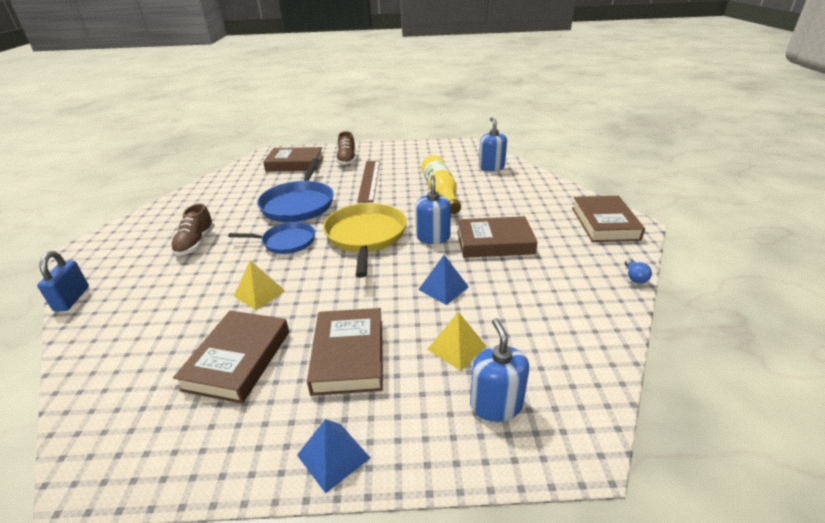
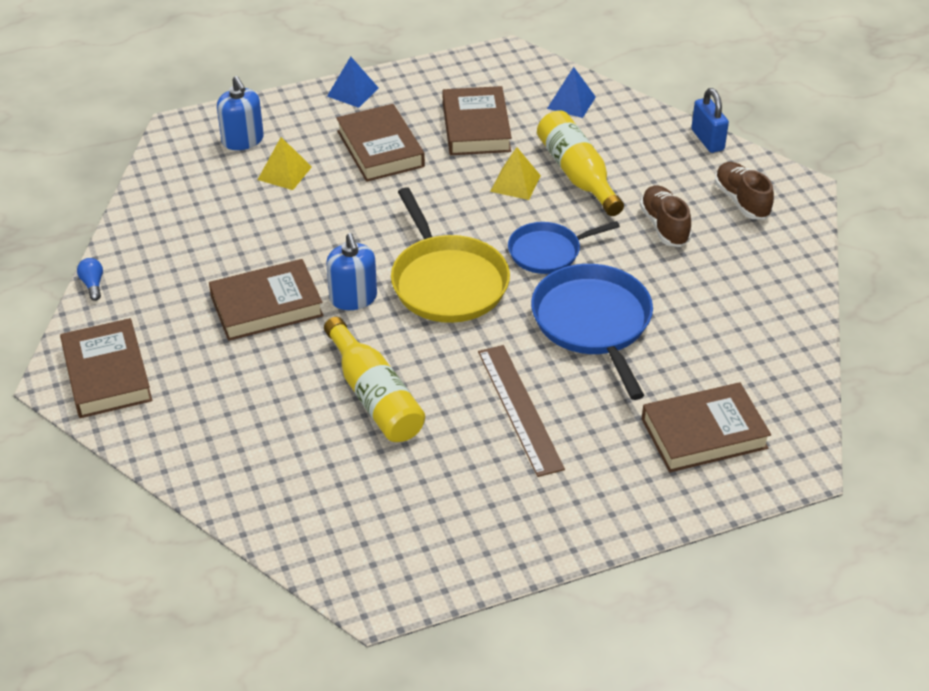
camera: 160 degrees right, 10 degrees up
(205, 291) = (577, 174): none -> yellow bottle
(347, 160) = (609, 469): brown shoe -> brown shoe (741, 201)
(443, 288) = (315, 228): blue pyramid -> blue pyramid (571, 102)
(491, 167) = (300, 501): blue soap dispenser -> none

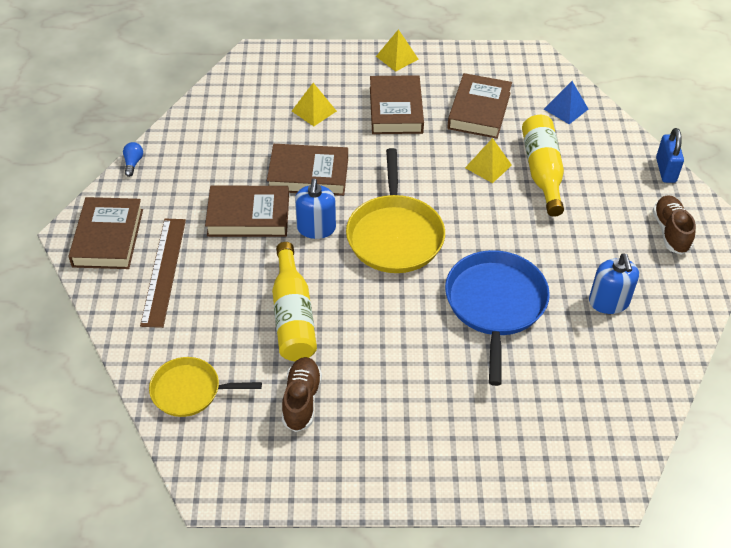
camera: 20 degrees right, 5 degrees up
(243, 140) = (296, 76): blue soap dispenser -> blue soap dispenser (609, 302)
(297, 507) = (190, 391): none -> yellow pan
(353, 92) = (397, 57): blue pyramid -> yellow pyramid
(520, 409) = (400, 361): brown ruler -> brown ruler (164, 271)
(548, 252) = (487, 232): blue pan -> none
(664, 226) = (594, 236): brown shoe -> brown shoe (301, 400)
(704, 433) = (542, 431): brown book -> brown book (308, 174)

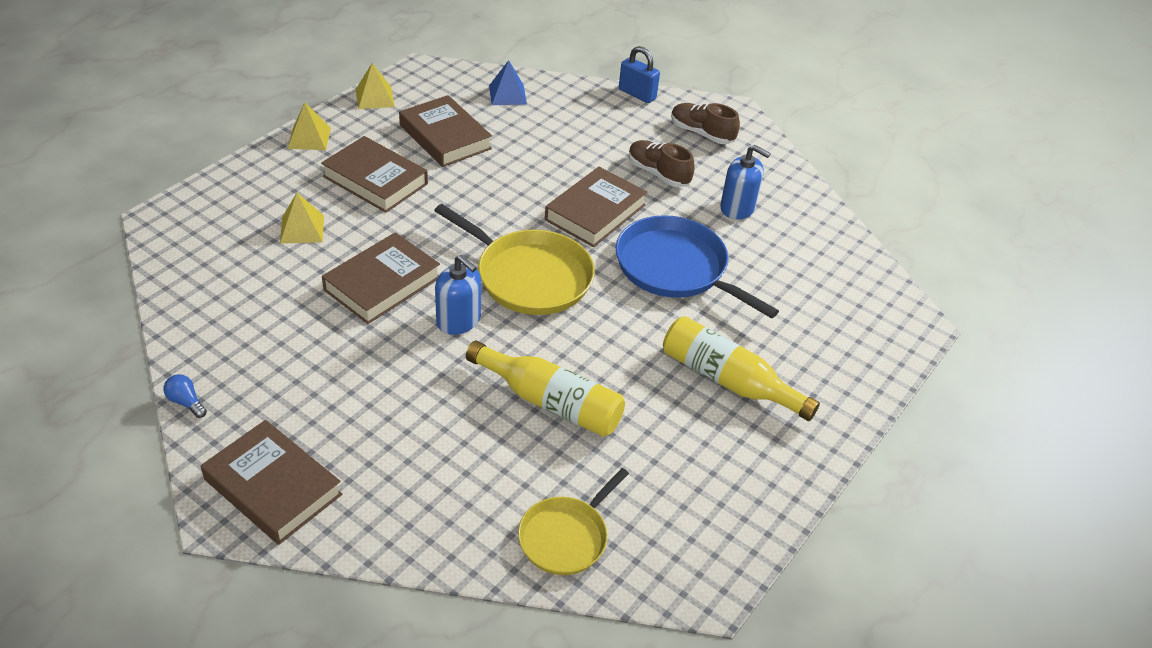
camera: 55 degrees left, 5 degrees down
(164, 271) = (380, 466): brown ruler -> none
(248, 216) = (383, 357): brown book -> brown book (595, 212)
(301, 400) = (659, 457): brown shoe -> brown shoe (658, 173)
(488, 166) = (517, 174): yellow pyramid -> yellow pyramid (375, 97)
(542, 172) = (561, 151): yellow bottle -> yellow bottle (728, 380)

